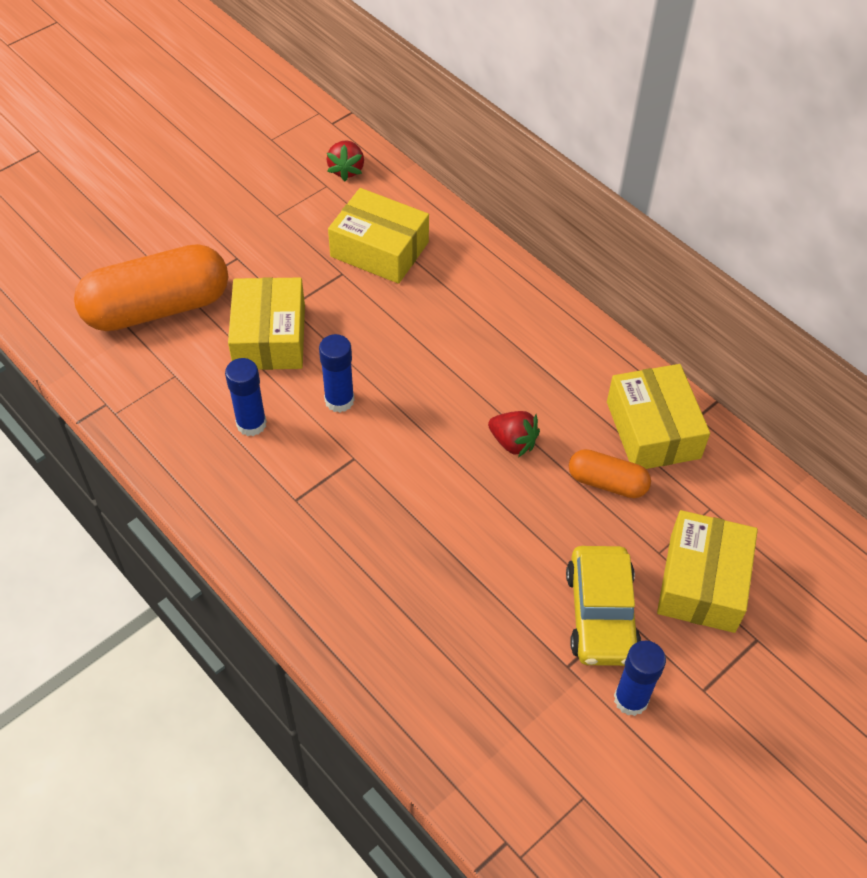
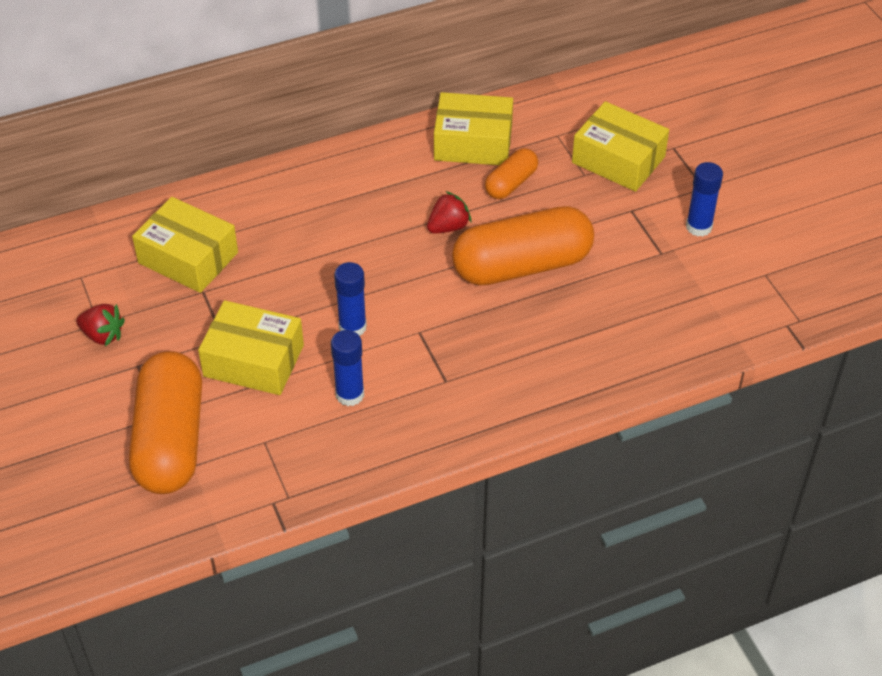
camera: 70 degrees left, 5 degrees down
(346, 170) = (69, 257): red strawberry -> red strawberry (103, 335)
(379, 249) = (188, 258): yellow box -> yellow box turned 75 degrees clockwise
(485, 526) = (522, 266): none -> orange capsule
(601, 614) = (625, 222): yellow car -> none

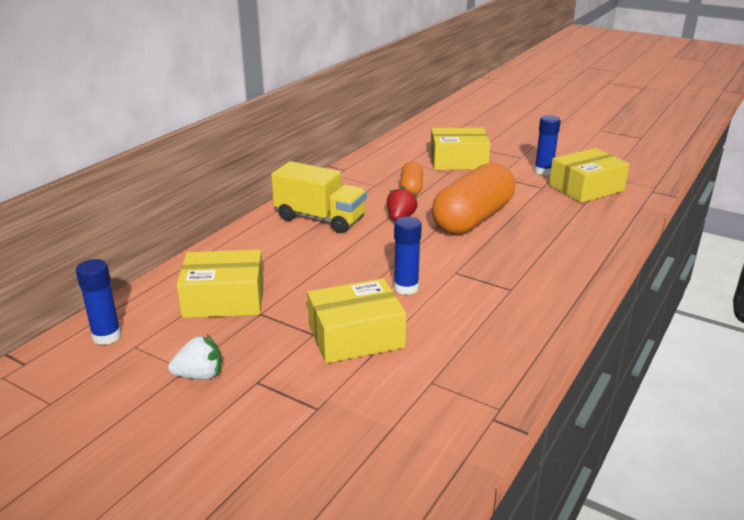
camera: 35 degrees left, 20 degrees down
(103, 335) = (199, 375): red strawberry -> white strawberry
(170, 440) = (350, 419): orange capsule -> none
(350, 394) = (457, 324): blue glue stick -> blue glue stick (107, 336)
(368, 188) = (320, 219): none -> yellow truck
(473, 142) = (362, 179): yellow box -> yellow box (586, 188)

